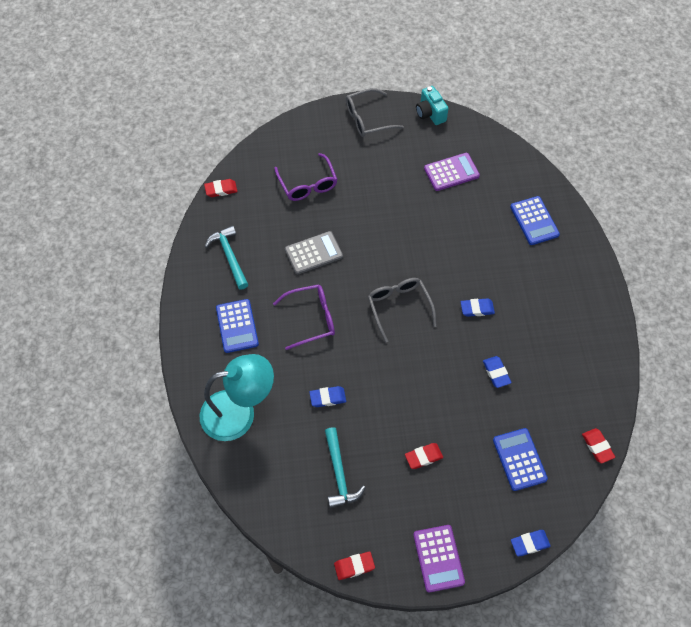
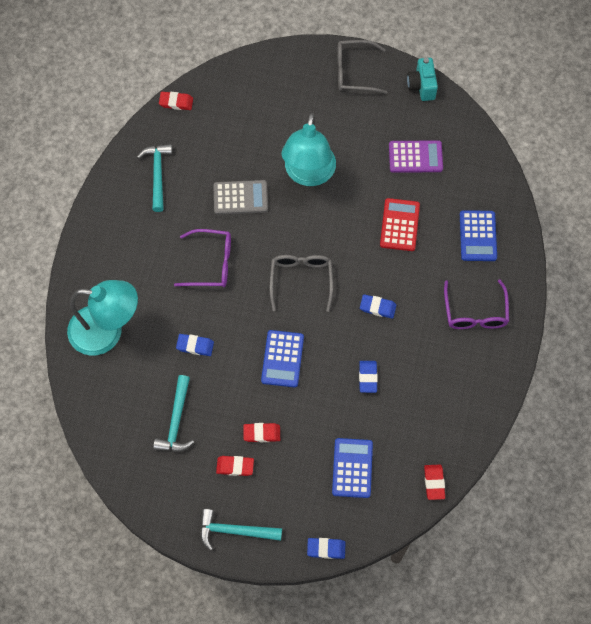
camera: 20 degrees right, 5 degrees up
(237, 326) = (137, 247): blue calculator -> blue calculator (282, 359)
(307, 184) = (264, 123): purple glasses -> purple glasses (475, 312)
(354, 566) = (155, 510): red eraser -> red eraser (235, 466)
(365, 215) = (308, 174): none -> turquoise lamp
(438, 558) = (235, 531): purple calculator -> turquoise hammer
(464, 232) = (399, 225): none -> red calculator

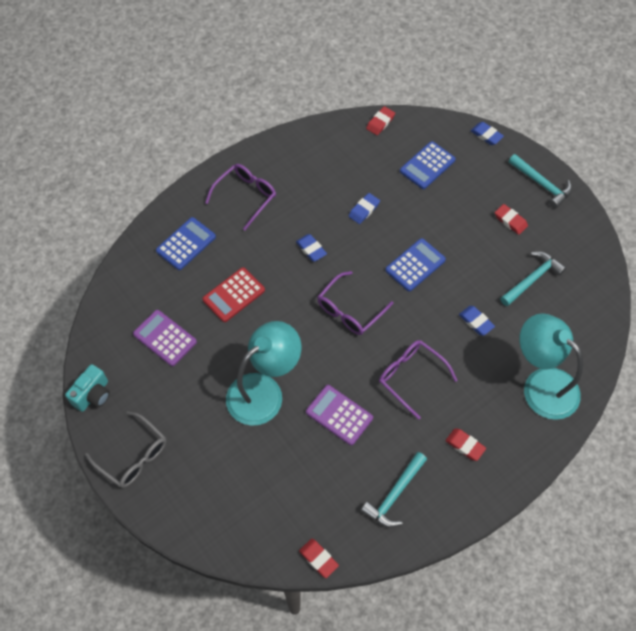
camera: 140 degrees left, 5 degrees down
(240, 198) = (339, 415): grey calculator -> purple calculator
(262, 433) = (473, 228): red eraser -> red eraser (465, 445)
(301, 280) = (350, 310): grey glasses -> purple glasses

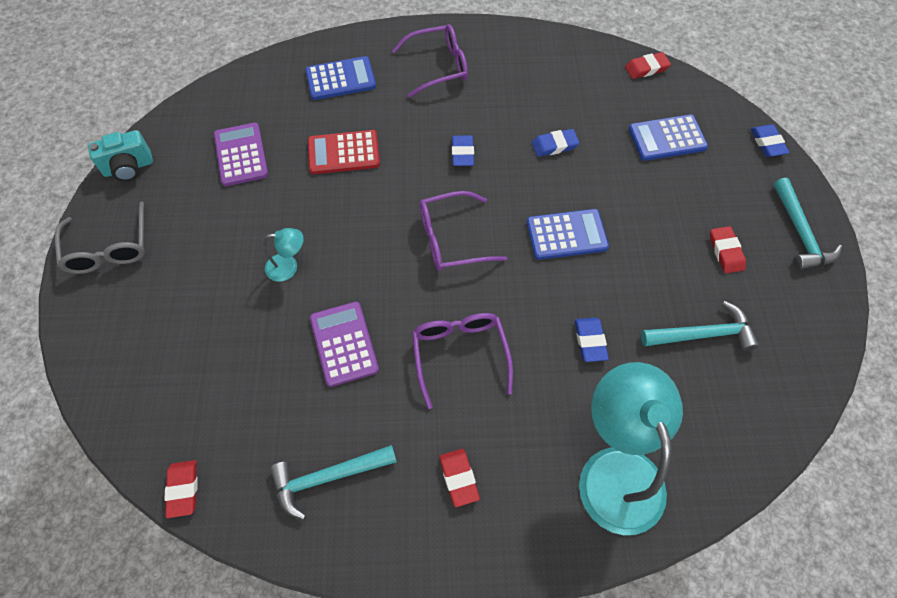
camera: 35 degrees right, 0 degrees up
(264, 391) = (288, 267): turquoise lamp -> turquoise lamp, size x0.44

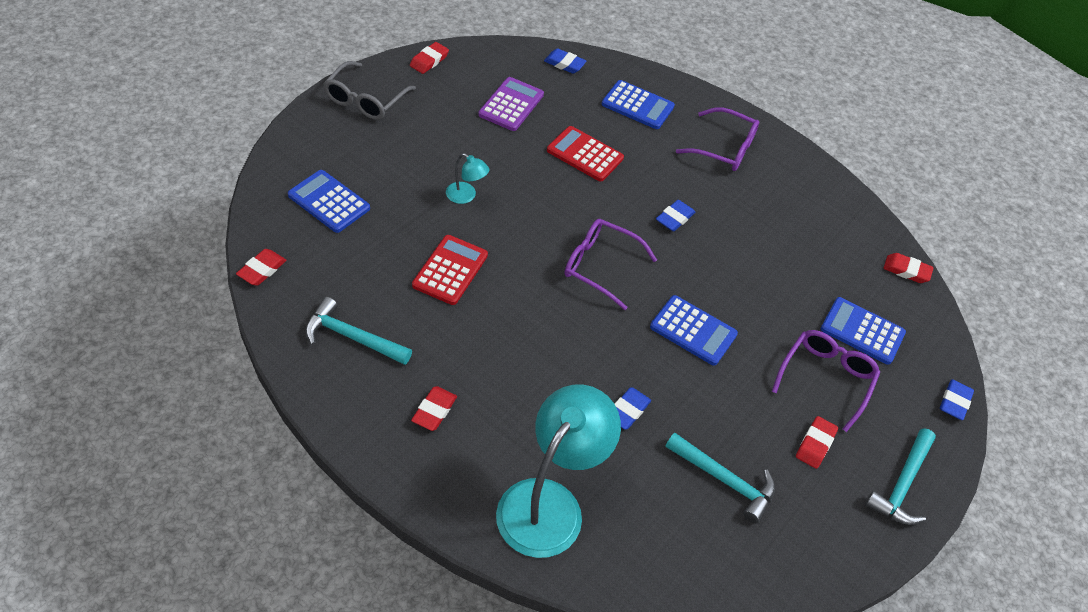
camera: 35 degrees right, 10 degrees down
(128, 168) = (429, 60): turquoise camera -> red eraser
(176, 372) = (329, 202): none -> blue calculator
(344, 344) = (450, 270): purple calculator -> red calculator
(460, 355) = (521, 341): purple glasses -> purple glasses (825, 379)
(554, 145) = (756, 266): blue eraser -> blue eraser (564, 64)

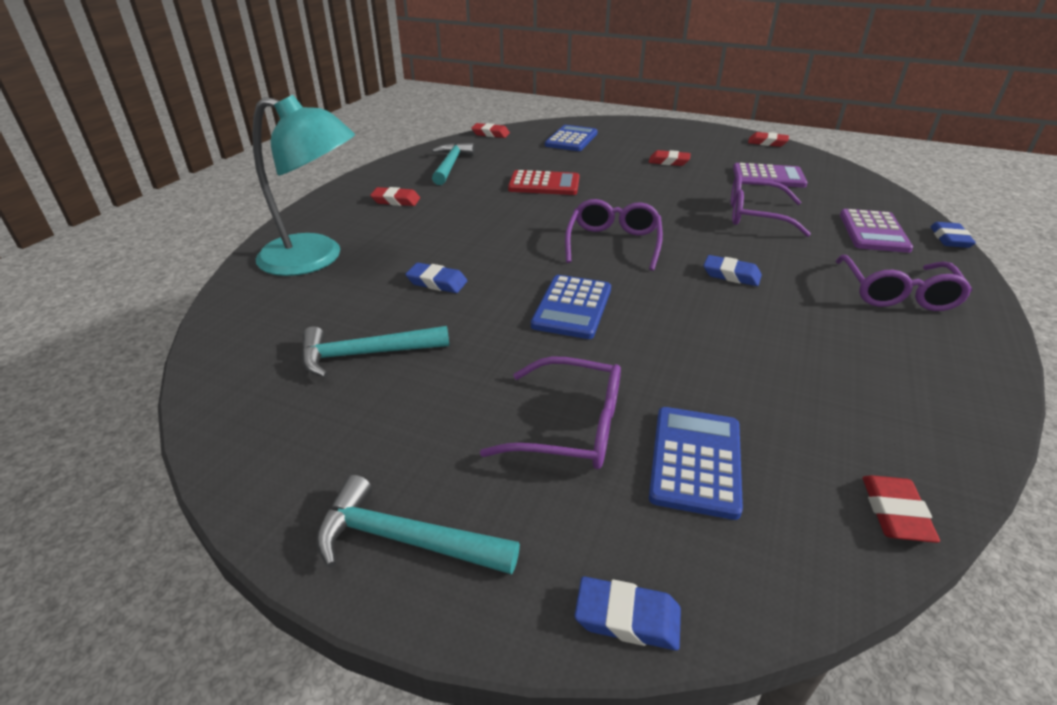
camera: 80 degrees right, 15 degrees down
(365, 100) = (688, 132): grey glasses -> none
(466, 196) = (632, 177): turquoise lamp -> none
(564, 64) = (865, 190): blue eraser -> blue eraser (950, 239)
(585, 154) = (755, 216): red calculator -> purple glasses
(637, 105) = (873, 232): blue calculator -> purple calculator
(724, 480) = (366, 354): turquoise hammer -> turquoise hammer turned 60 degrees clockwise
(815, 444) = (447, 427): red eraser -> red eraser (669, 162)

